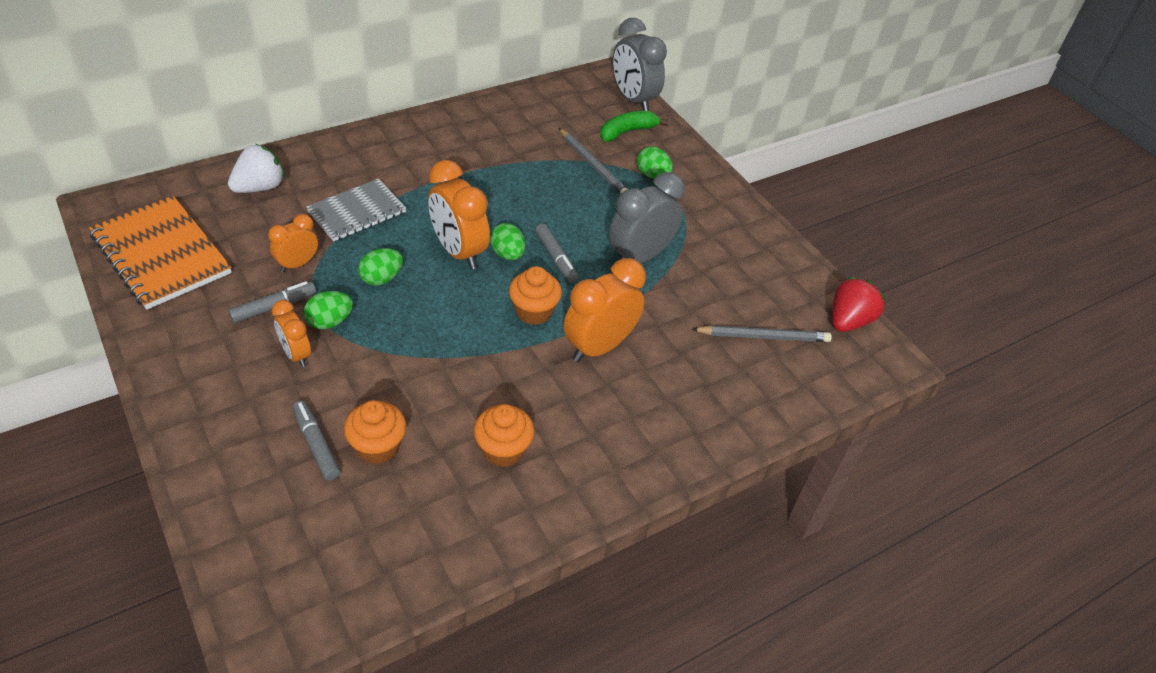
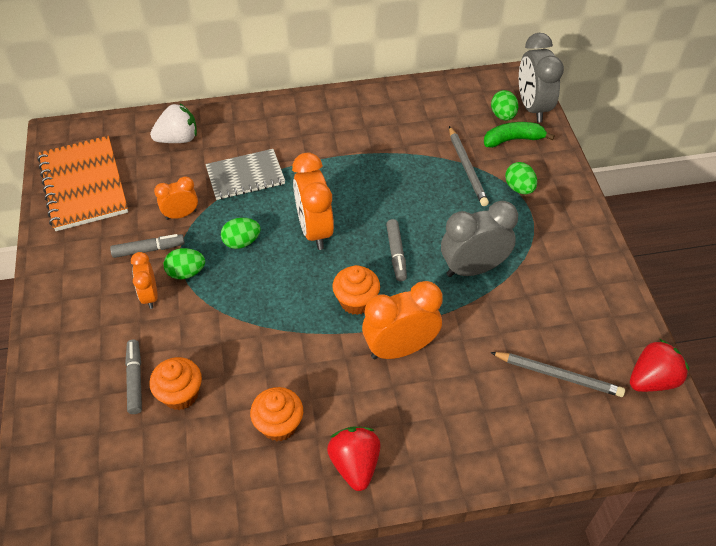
camera: 25 degrees right, 5 degrees up
(507, 254) = (355, 241): green egg -> green egg (503, 116)
(601, 467) = (355, 464): none -> red strawberry

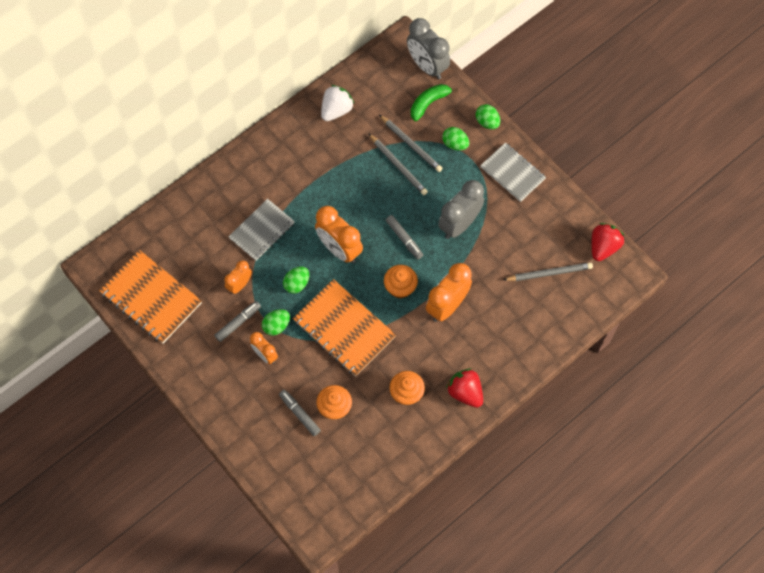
camera: 30 degrees left, 15 degrees up
(178, 139) = (189, 224): white strawberry -> white strawberry (336, 110)
(258, 313) = (344, 329): none -> orange notebook
(438, 181) = (398, 166): none -> grey pencil
(503, 116) = (410, 84): green egg -> green egg (487, 122)
(573, 245) = (512, 173): none -> grey notebook

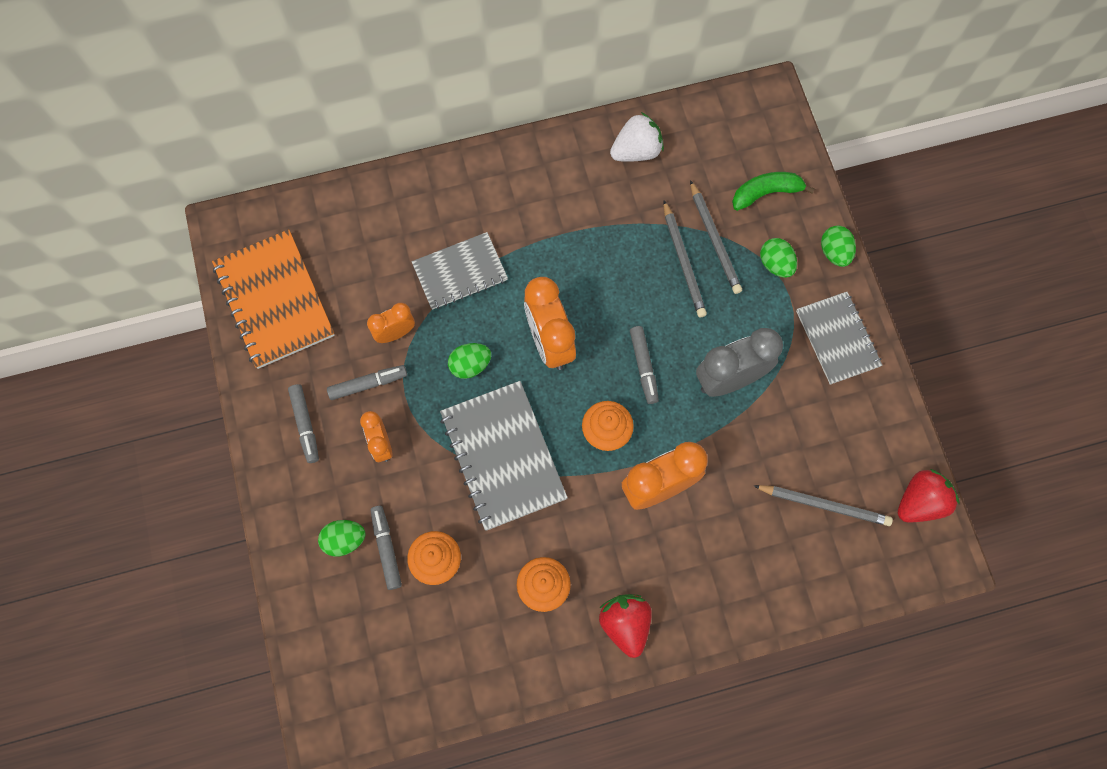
camera: 25 degrees right, 5 degrees up
(211, 364) = (305, 425): none -> grey marker
(276, 326) = (415, 411): green egg -> green egg (344, 540)
(344, 329) = (503, 456): orange notebook -> grey notebook
(427, 66) = (787, 141): grey clock -> none

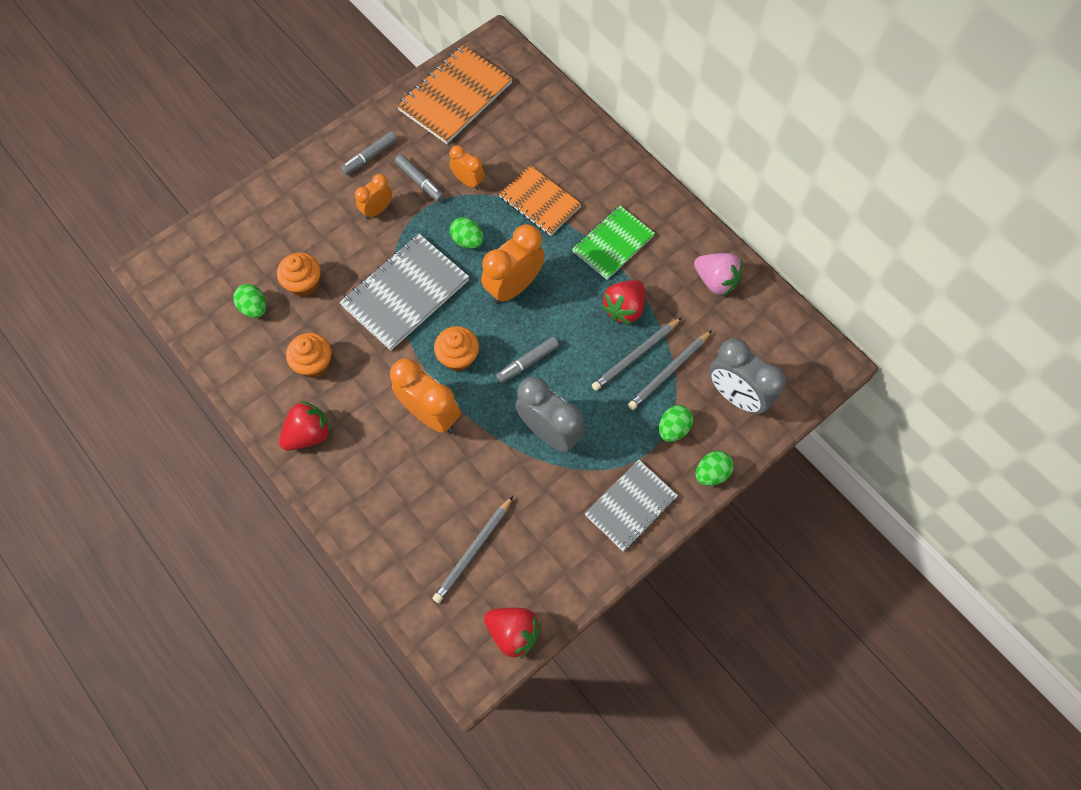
camera: 65 degrees right, 5 degrees down
(344, 540) = (295, 218): green egg -> green egg (254, 308)
(386, 548) = (300, 247): grey marker -> none
(460, 272) = (540, 202): grey notebook -> orange notebook
(547, 224) = (613, 244): none -> green notebook
(626, 248) = (624, 309): none -> red strawberry
(636, 151) = (715, 281): white strawberry -> pink strawberry
(766, 193) = (736, 395): green banana -> grey clock
(823, 505) = (473, 550): grey pencil -> grey pencil turned 45 degrees clockwise

